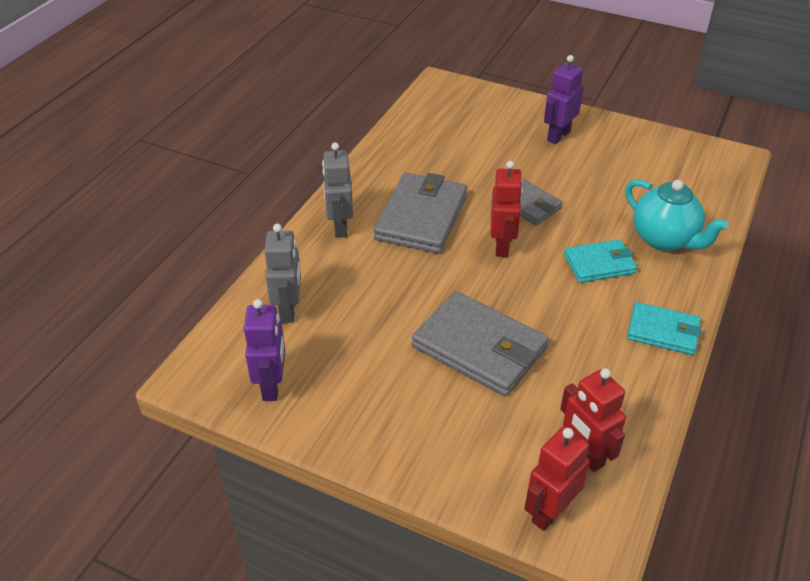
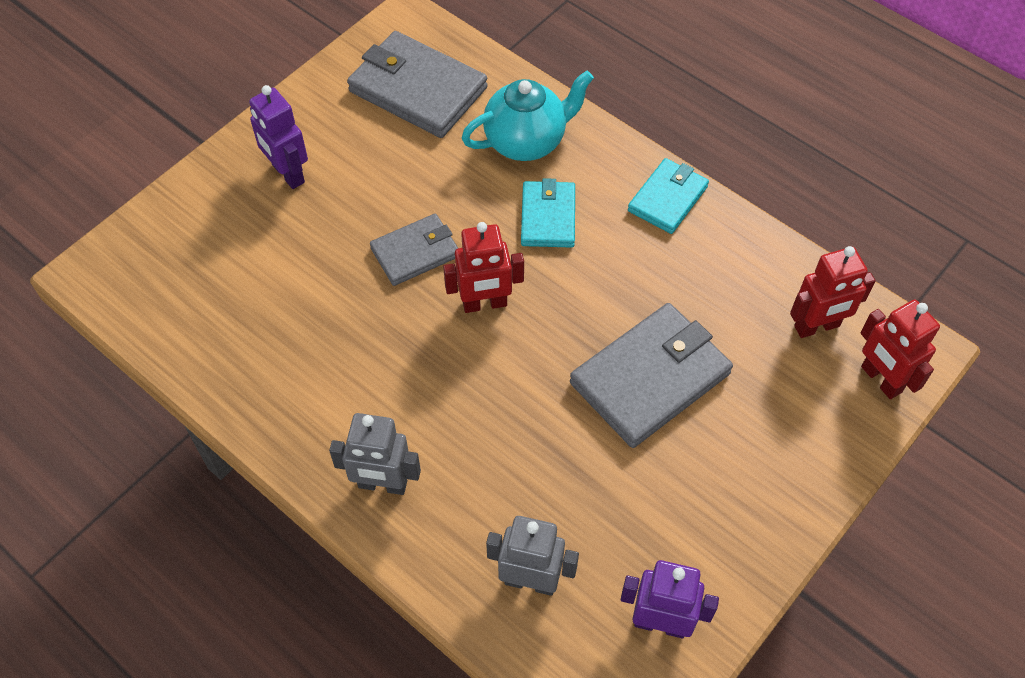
camera: 75 degrees left, 15 degrees up
(421, 217) = (397, 379): grey wallet -> grey wallet (418, 89)
(502, 246) = (485, 304): red robot -> red robot turned 150 degrees clockwise

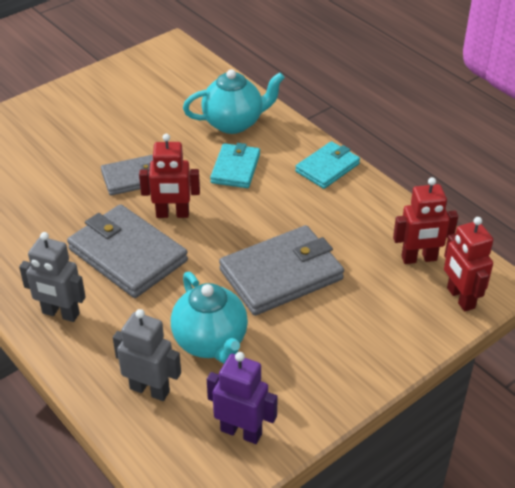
camera: 10 degrees right, 15 degrees down
(287, 174) = (58, 123): purple robot -> none
(418, 89) = (166, 85): grey wallet -> grey wallet (128, 255)
(588, 497) = (211, 342): none -> turquoise teapot

